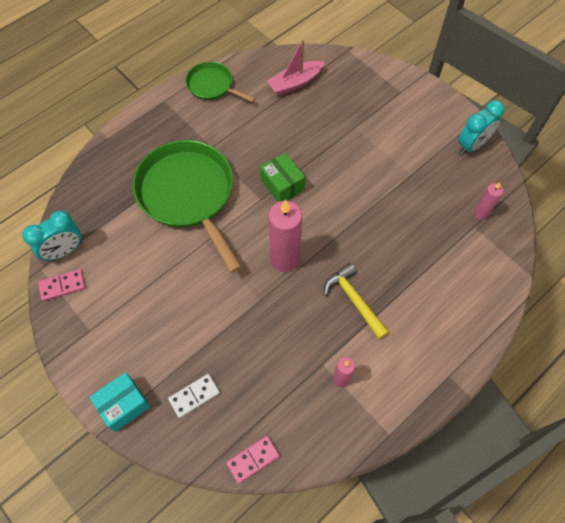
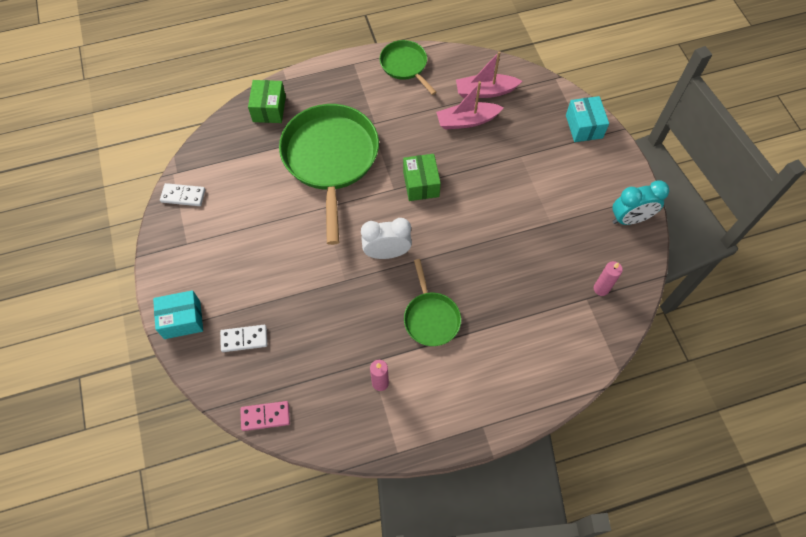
camera: 25 degrees right, 0 degrees up
(62, 286) = (183, 196): pink domino -> white domino
(64, 251) = (199, 166): turquoise clock -> none
(105, 171) = (269, 109): none -> green box
(285, 259) = (387, 253): pink candle -> white clock
(293, 114) = (467, 121): none -> pink boat
(354, 300) = (431, 318): yellow hammer -> green pan
(393, 82) = (584, 126): none -> turquoise box

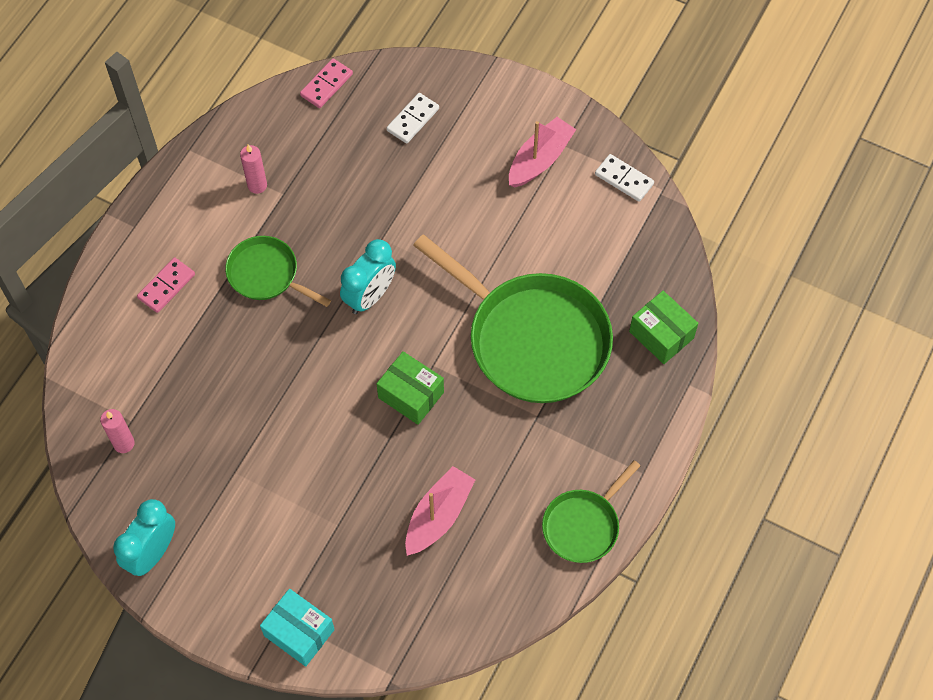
camera: 135 degrees right, 0 degrees up
(182, 319) = (484, 89): turquoise box -> none
(183, 196) = (624, 179): white domino -> white domino turned 75 degrees clockwise
(387, 253) = (370, 296): white clock -> turquoise clock
(405, 65) = (583, 525): green pan -> green pan turned 120 degrees clockwise
(485, 91) = (456, 576): pink boat -> pink boat (540, 159)
(497, 364) = (166, 286): none -> pink domino

